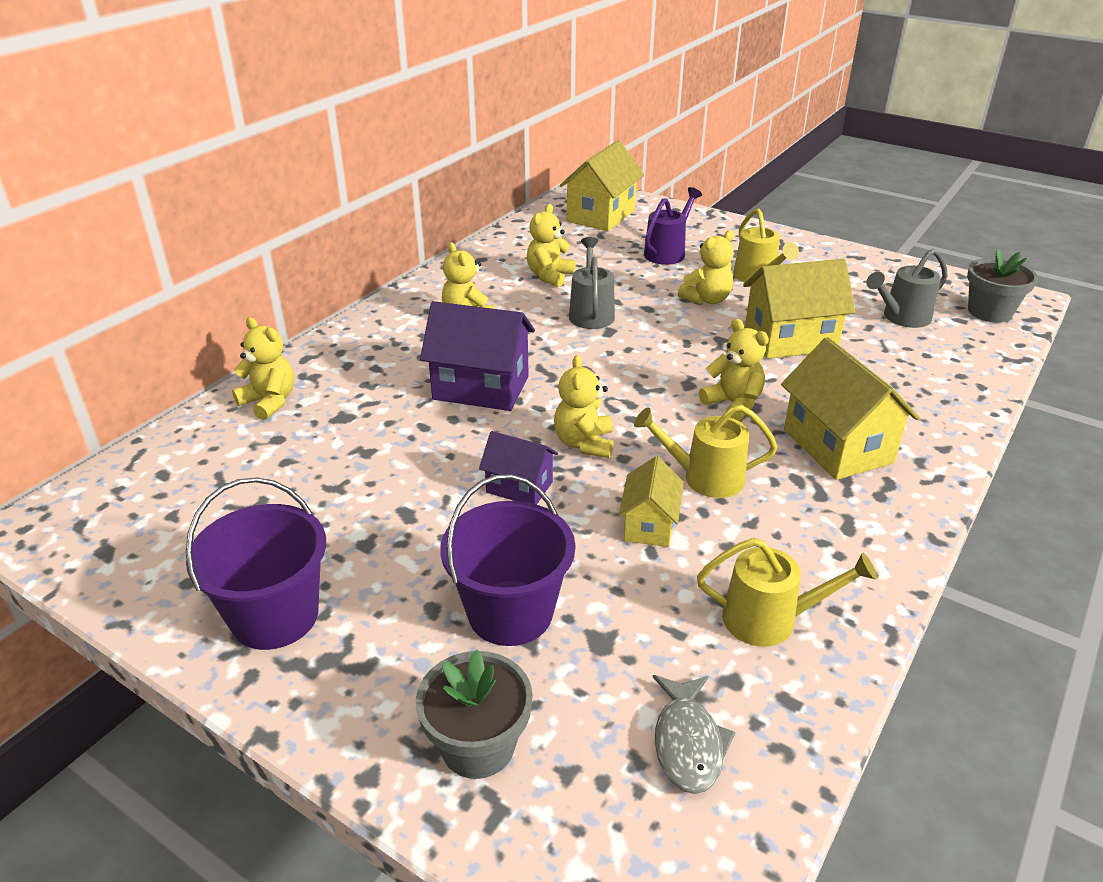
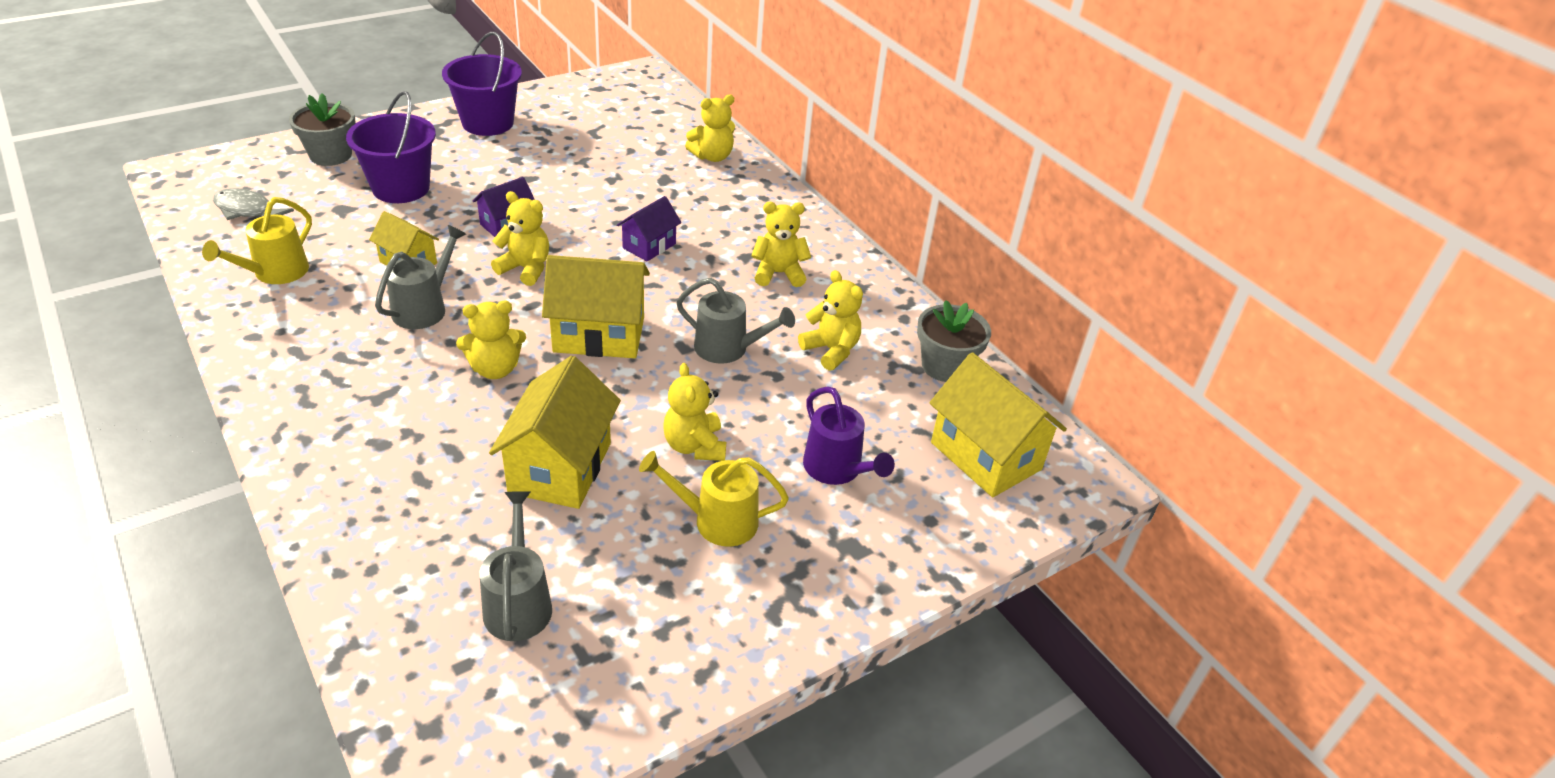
camera: 110 degrees right, 5 degrees up
(481, 388) = (649, 246): purple house -> purple house, size x0.58
(704, 478) = (424, 308): yellow watering can -> grey watering can
(837, 446) = (377, 399): yellow house -> yellow house (599, 335)
(989, 312) = (450, 718): grey flower pot -> grey flower pot (945, 366)

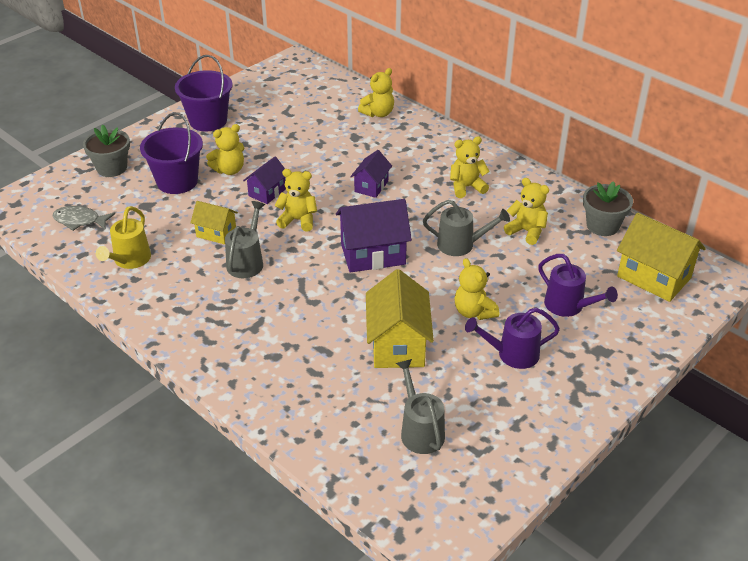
camera: 10 degrees left, 0 degrees up
(495, 369) = (318, 292): yellow teddy bear -> yellow teddy bear (229, 170)
(599, 335) = (373, 254): yellow house -> purple house
(716, 521) = (512, 354): yellow watering can -> purple watering can

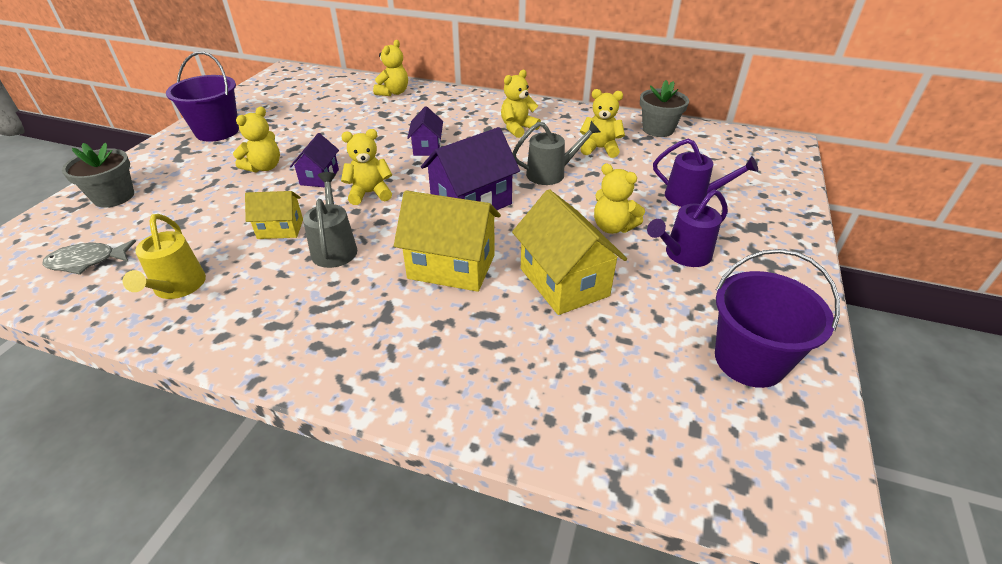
camera: 25 degrees left, 0 degrees up
(177, 181) = (206, 191): purple bucket -> purple bucket (749, 360)
(420, 430) = (663, 369): grey watering can -> none
(654, 277) = (736, 156): yellow house -> yellow house (451, 266)

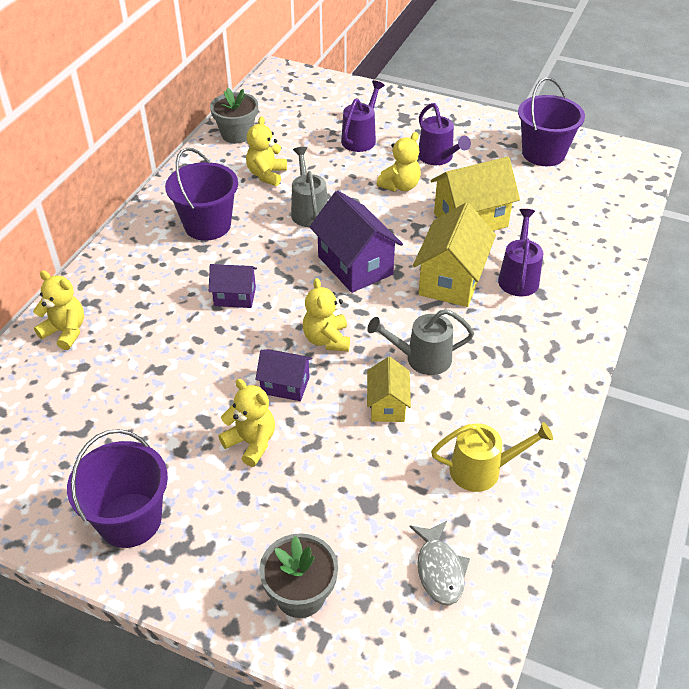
camera: 85 degrees left, 5 degrees up
(459, 322) = (518, 277): none -> purple watering can
(518, 128) = (207, 225): yellow teddy bear -> purple bucket

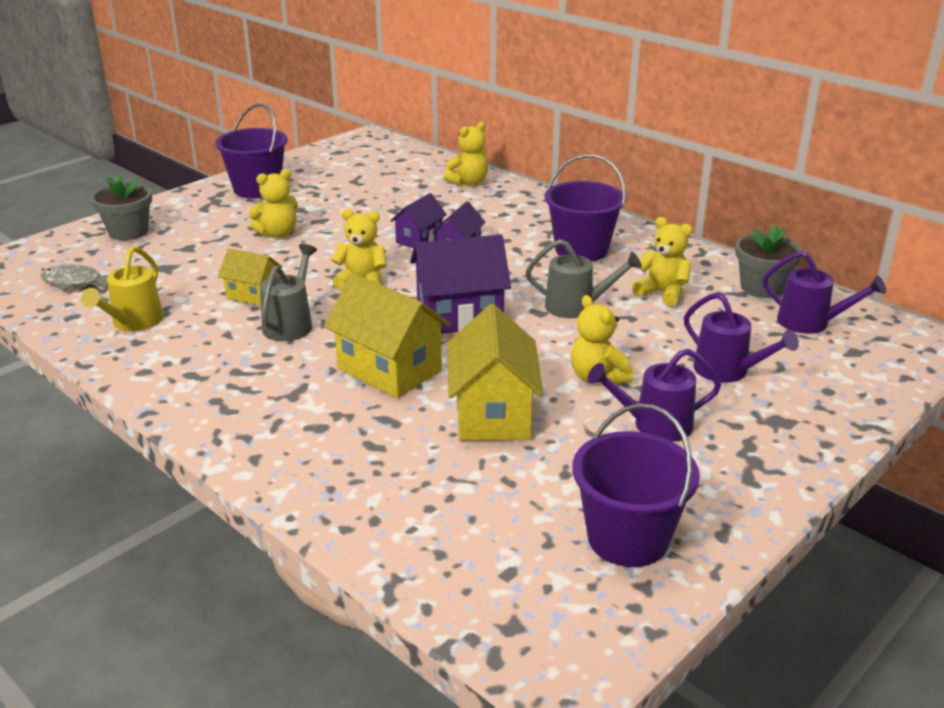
camera: 110 degrees right, 15 degrees down
(285, 385) = (324, 255): purple house -> purple house (419, 239)
(518, 277) = (357, 419): purple watering can -> purple watering can (811, 323)

